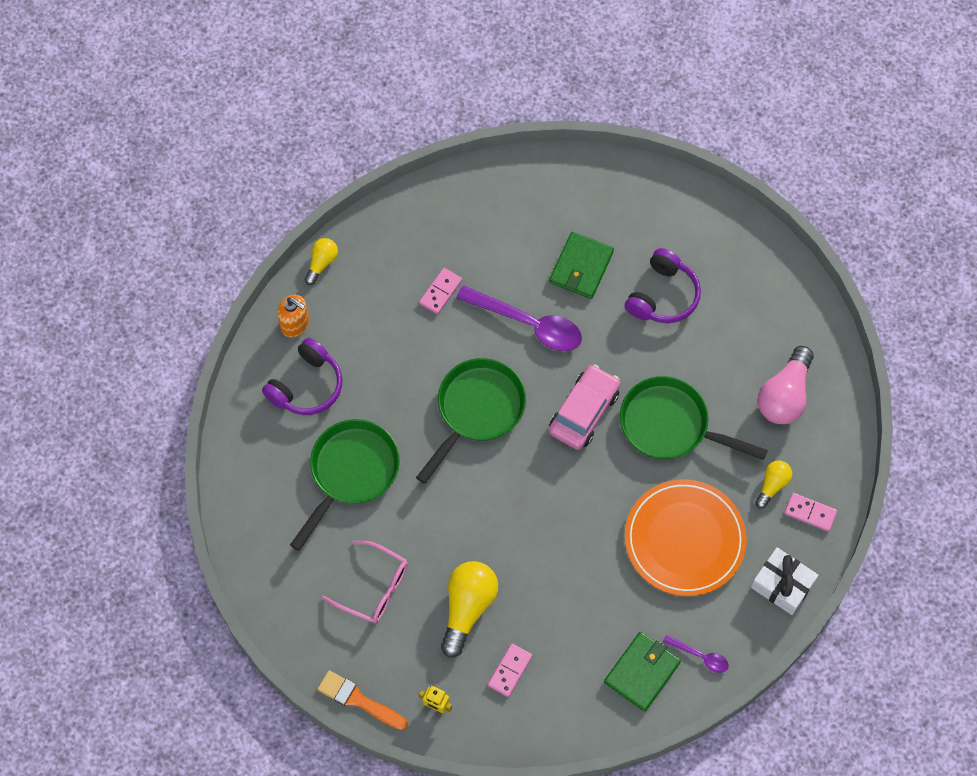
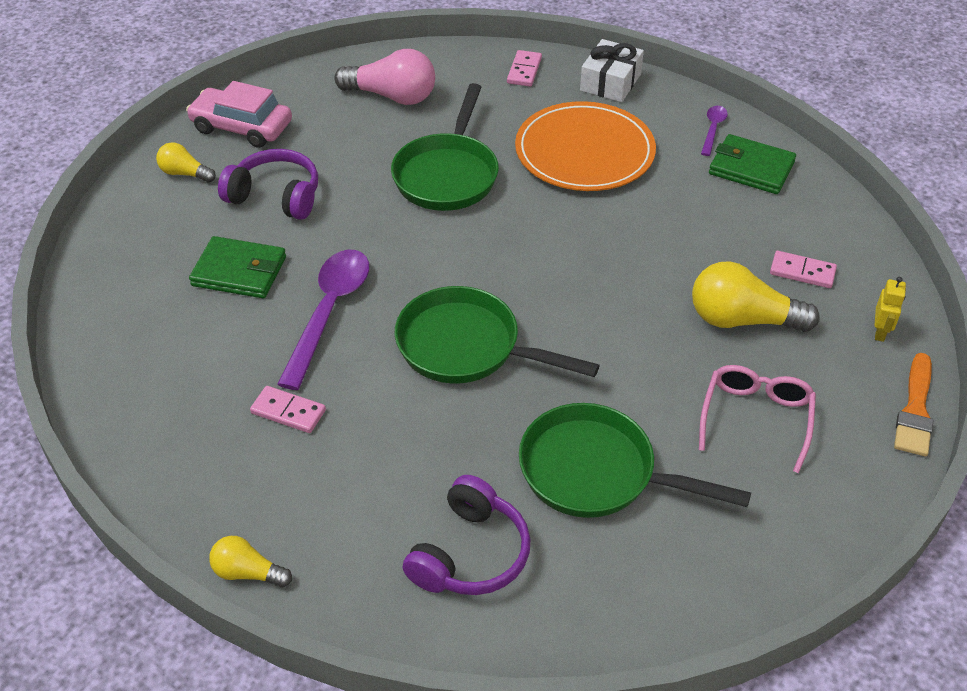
camera: 100 degrees left, 20 degrees down
(295, 324) = (364, 590): orange soap dispenser -> none
(307, 386) = (470, 554): purple headphones -> purple headphones turned 90 degrees clockwise
(584, 412) = (446, 246): pink car -> pink car (241, 127)
(772, 485) = (500, 97): yellow light bulb -> yellow light bulb (185, 173)

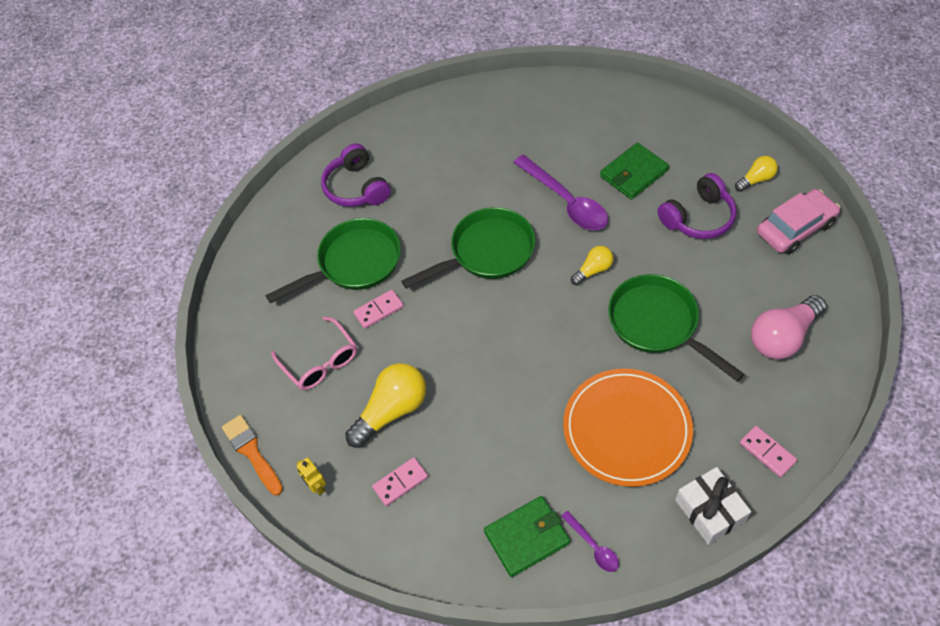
camera: 130 degrees right, 10 degrees up
(248, 572) = (419, 107): yellow light bulb -> yellow light bulb (593, 270)
(288, 412) = (503, 155): pink domino -> pink domino (378, 310)

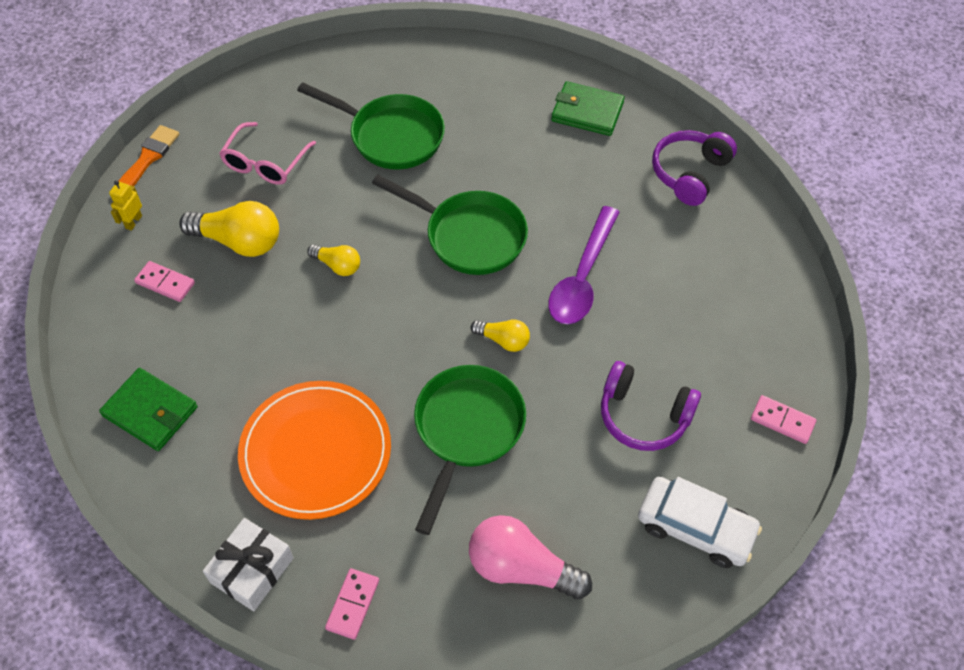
camera: 55 degrees right, 0 degrees up
(356, 187) = (484, 95): purple headphones -> purple headphones (689, 173)
(378, 310) = (347, 180): pink domino -> pink domino (782, 421)
(593, 546) = (164, 474): purple spoon -> none
(633, 173) = (666, 326): green wallet -> green wallet (587, 112)
(756, 179) = (744, 457): yellow light bulb -> yellow light bulb (337, 265)
(795, 228) = (695, 528): pink car -> white car

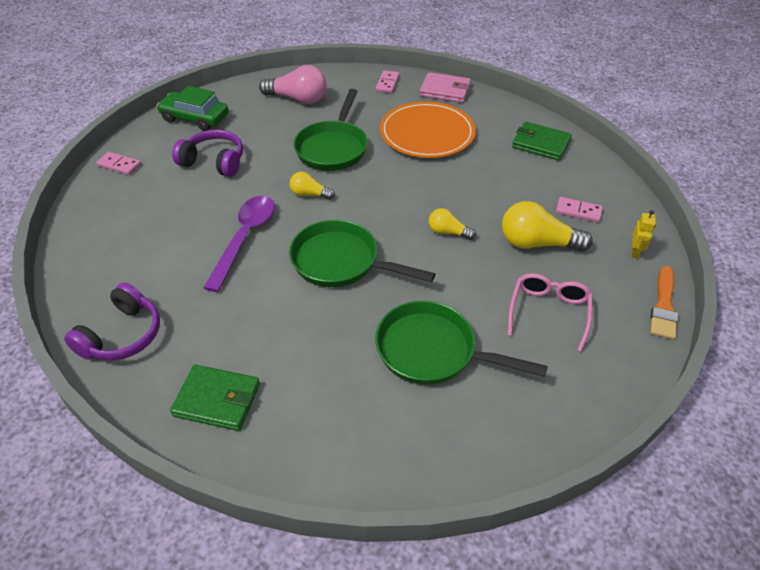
camera: 175 degrees right, 10 degrees down
(252, 570) = (445, 90): white gift -> pink wallet
(695, 528) = (195, 118): white car -> green car

